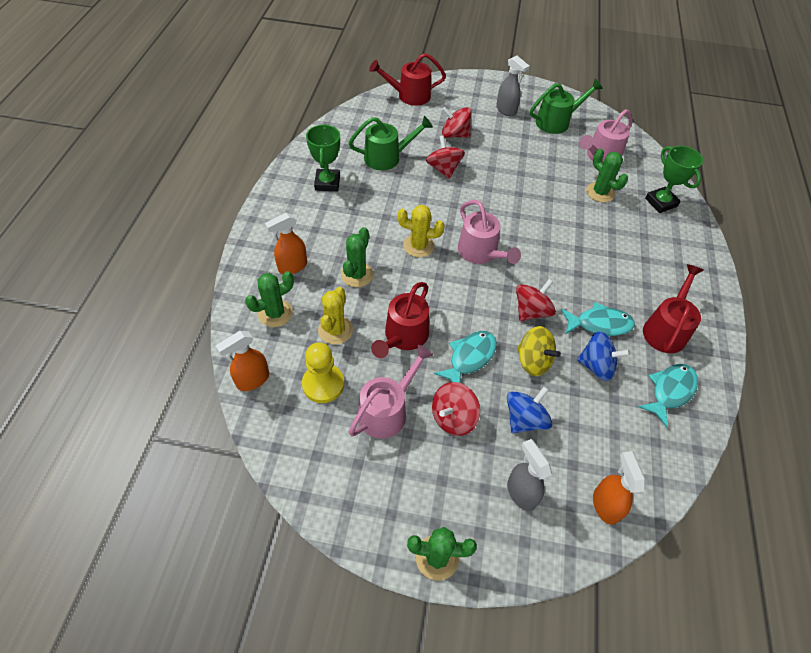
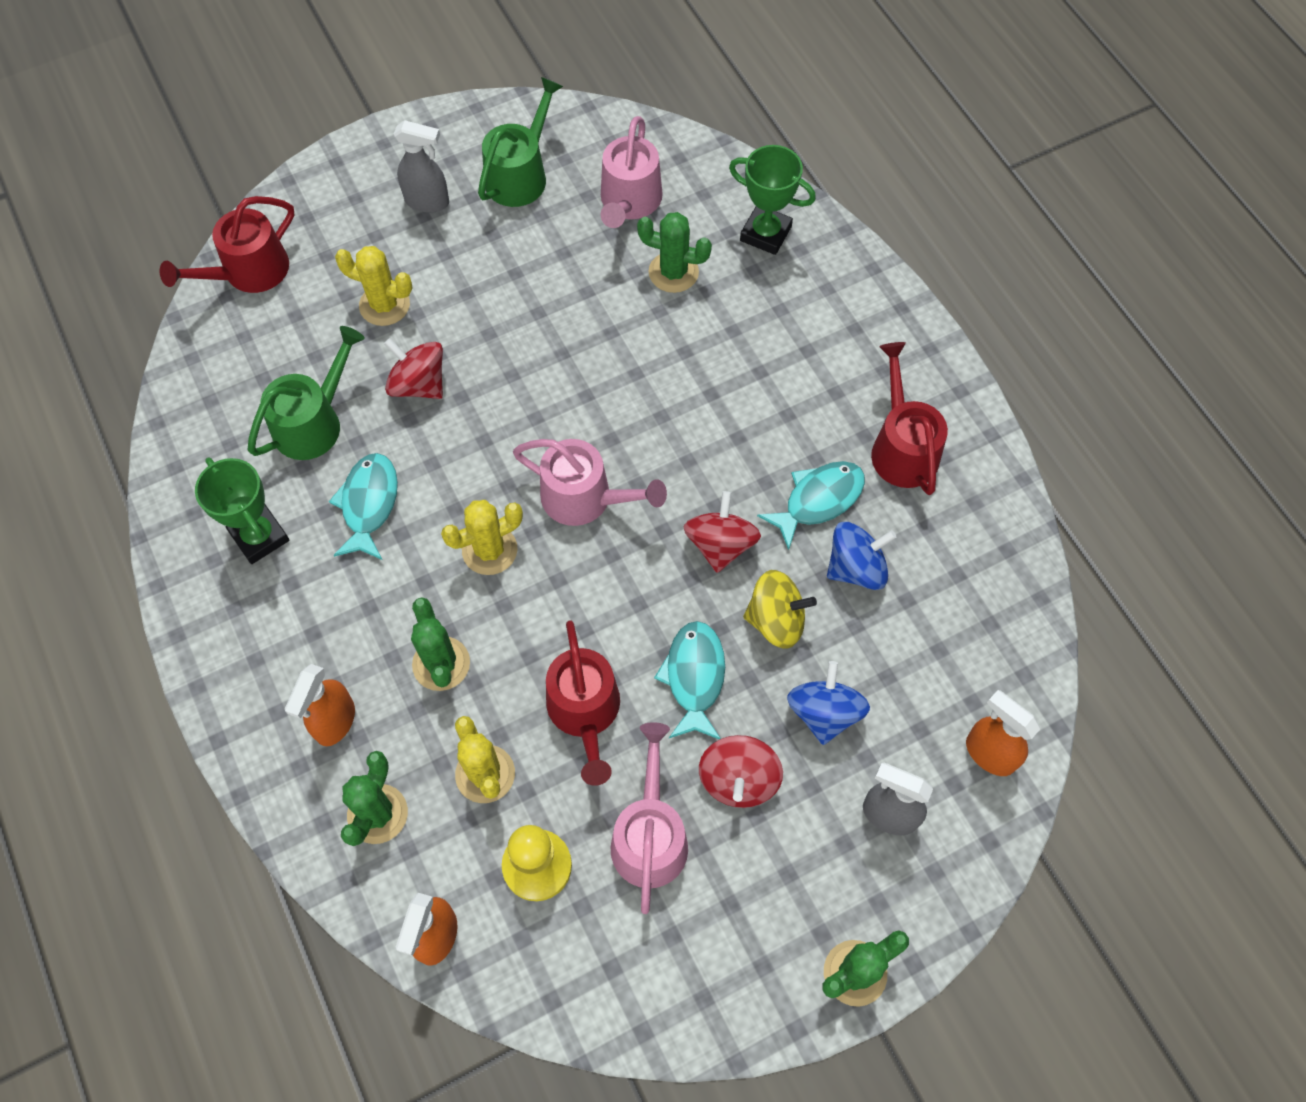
camera: 35 degrees left, 10 degrees up
(455, 135) = (384, 305): red spinning top -> yellow cactus
(670, 391) = (963, 539): turquoise fish -> turquoise fish (369, 504)

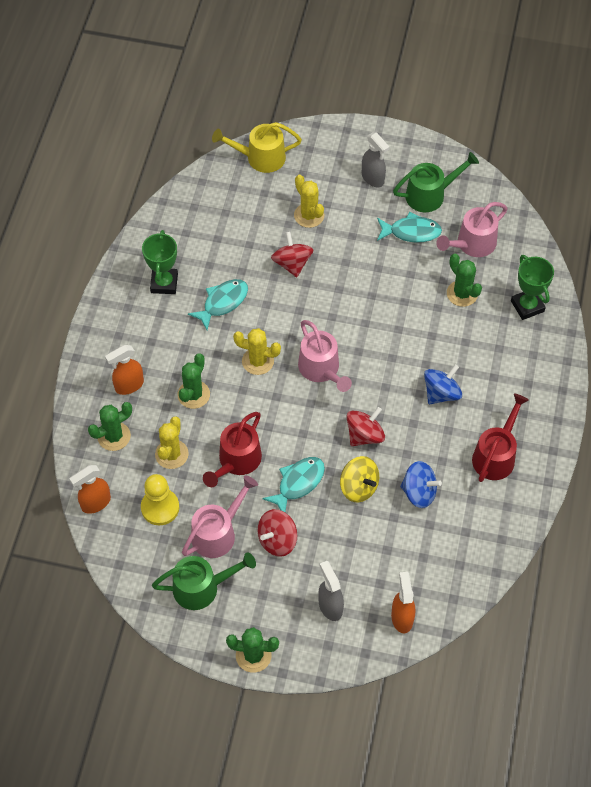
camera: 40 degrees right, 5 degrees down
(249, 272) = (260, 158): red watering can -> yellow watering can
(313, 422) = (230, 248): green watering can -> green watering can (202, 587)
(818, 500) = (430, 449): turquoise fish -> turquoise fish (411, 232)
(824, 713) = (342, 542): blue spinning top -> blue spinning top (441, 393)

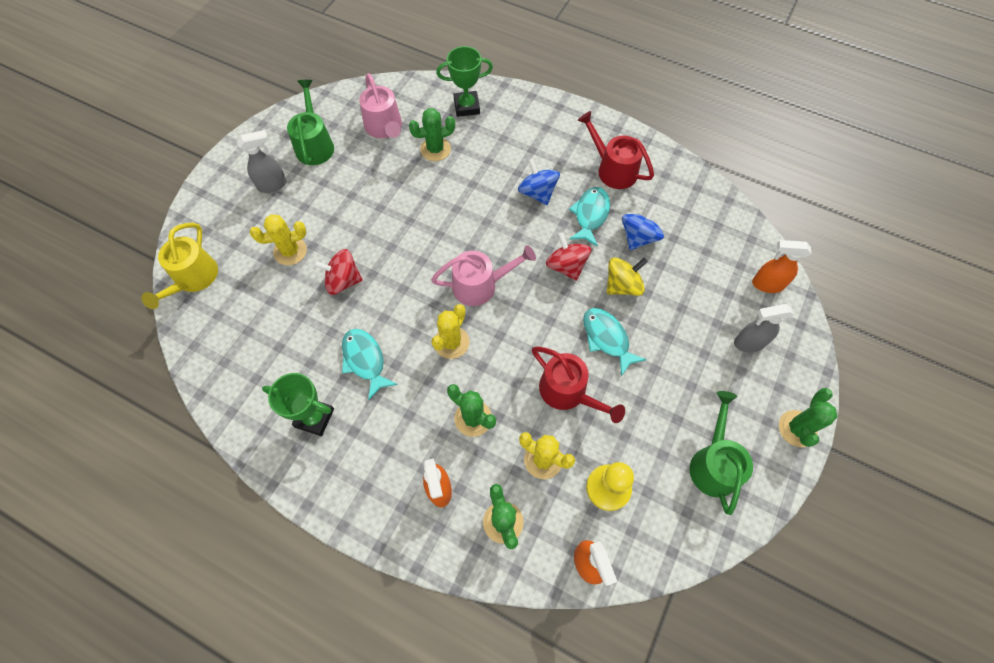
camera: 75 degrees left, 5 degrees up
(217, 533) = (650, 432): pink watering can -> none
(277, 540) = (669, 374): red spinning top -> none
(411, 232) = (350, 170): turquoise fish -> turquoise fish (590, 215)

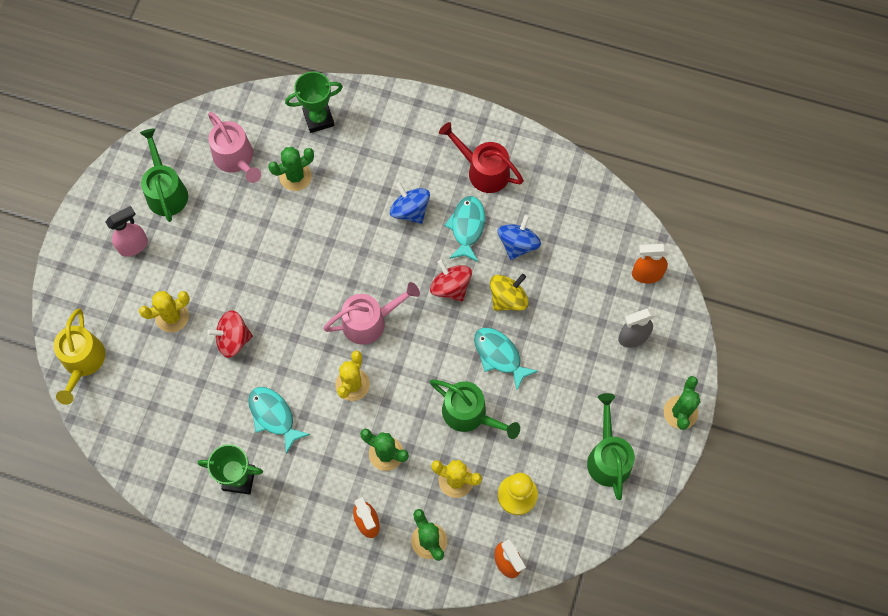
camera: 10 degrees left, 5 degrees up
(272, 185) = (134, 246): grey spray bottle -> pink spray bottle
(568, 392) = (469, 414): red watering can -> green watering can

